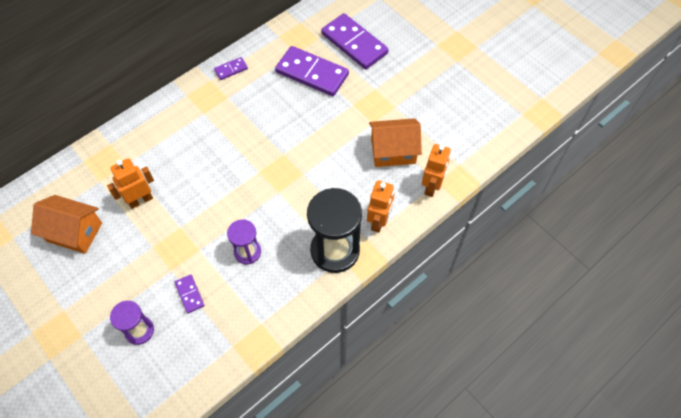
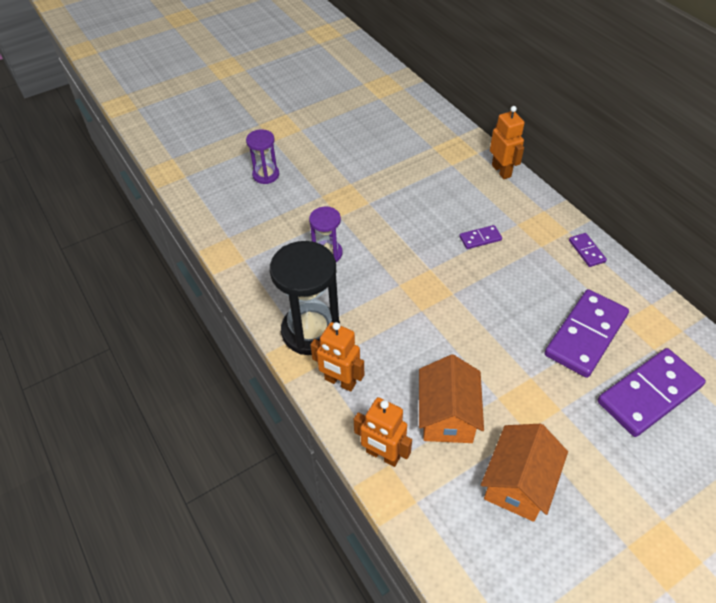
camera: 100 degrees right, 10 degrees down
(74, 232) = (377, 133): orange house -> orange house (518, 483)
(140, 200) = (405, 175): orange robot -> orange robot (501, 171)
(189, 294) = (292, 208): purple domino -> purple domino (480, 238)

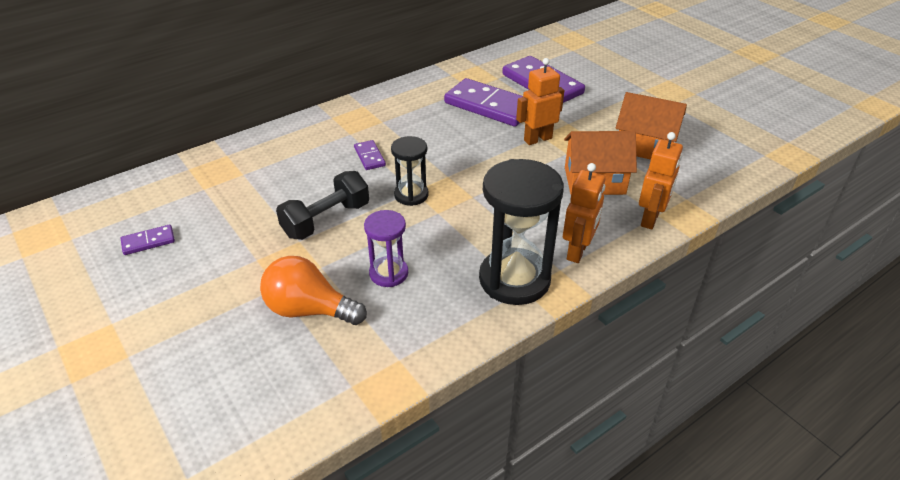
camera: 95 degrees left, 10 degrees down
(266, 175) = (215, 356): purple hourglass -> none
(297, 213) = (309, 310): none -> orange light bulb
(392, 216) = (326, 220): none -> black dumbbell
(424, 267) = (411, 195): none -> black hourglass
(501, 171) = (264, 140): orange robot -> orange robot (537, 139)
(586, 251) = (390, 98): purple domino -> purple domino (148, 242)

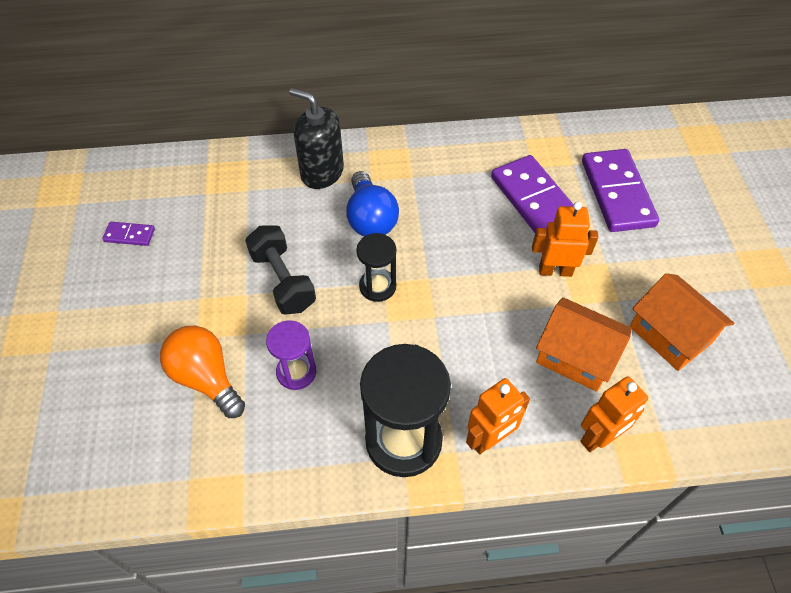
camera: 30 degrees right, 15 degrees up
(303, 142) = (322, 172): none -> black soap dispenser
(326, 220) = (283, 280): black dumbbell -> black dumbbell turned 75 degrees clockwise
(369, 157) = (370, 219): purple domino -> blue light bulb

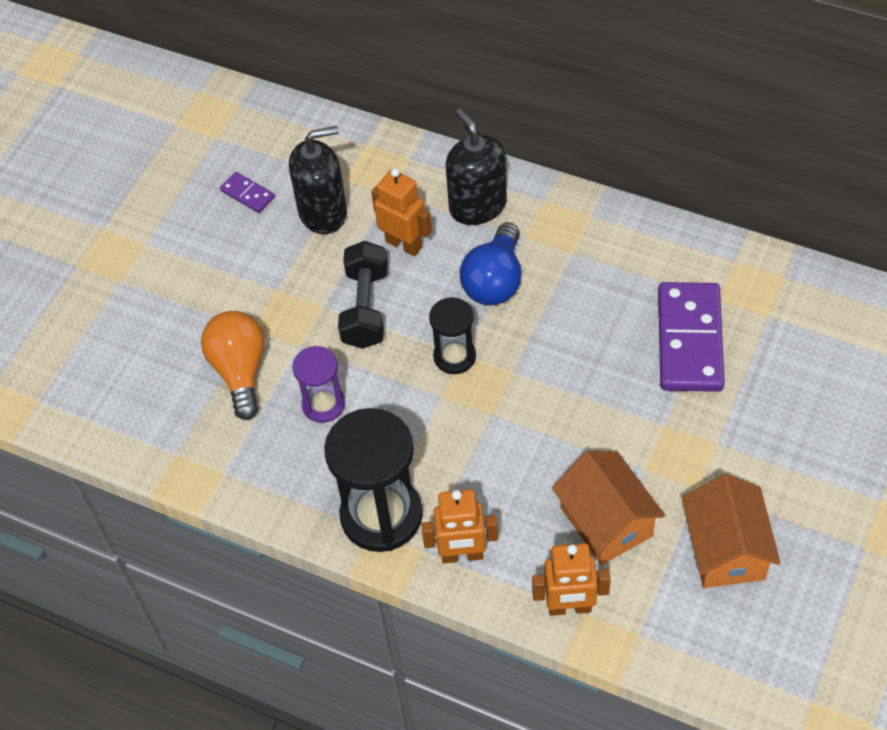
camera: 35 degrees right, 0 degrees up
(203, 224) = (323, 213): none -> black soap dispenser
(555, 270) = (652, 425): orange robot -> orange robot (404, 244)
(617, 193) = (793, 372): purple domino -> none

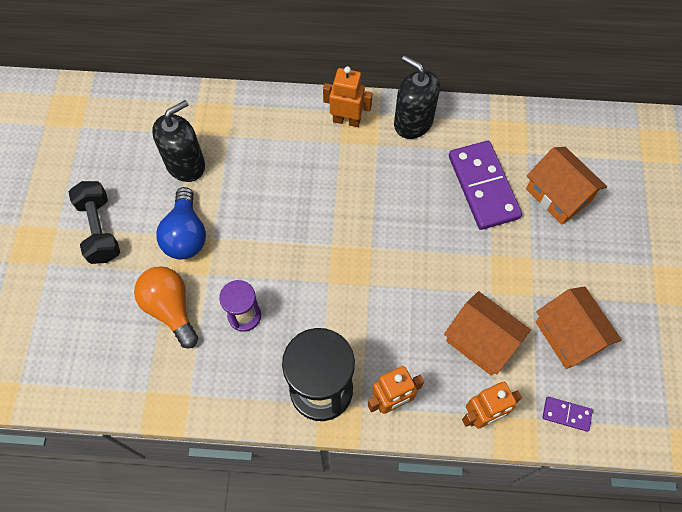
camera: 25 degrees left, 10 degrees up
(247, 194) = (122, 165): purple domino -> purple domino (566, 414)
(365, 308) = (246, 230): black dumbbell -> black dumbbell (100, 229)
(404, 244) = (255, 172): orange robot -> orange robot (346, 120)
(454, 356) = (326, 248): black hourglass -> none
(477, 206) = (297, 128): black soap dispenser -> black soap dispenser (413, 122)
(494, 281) = (331, 182): blue light bulb -> blue light bulb (186, 235)
(787, 378) = (558, 195): none -> orange house

